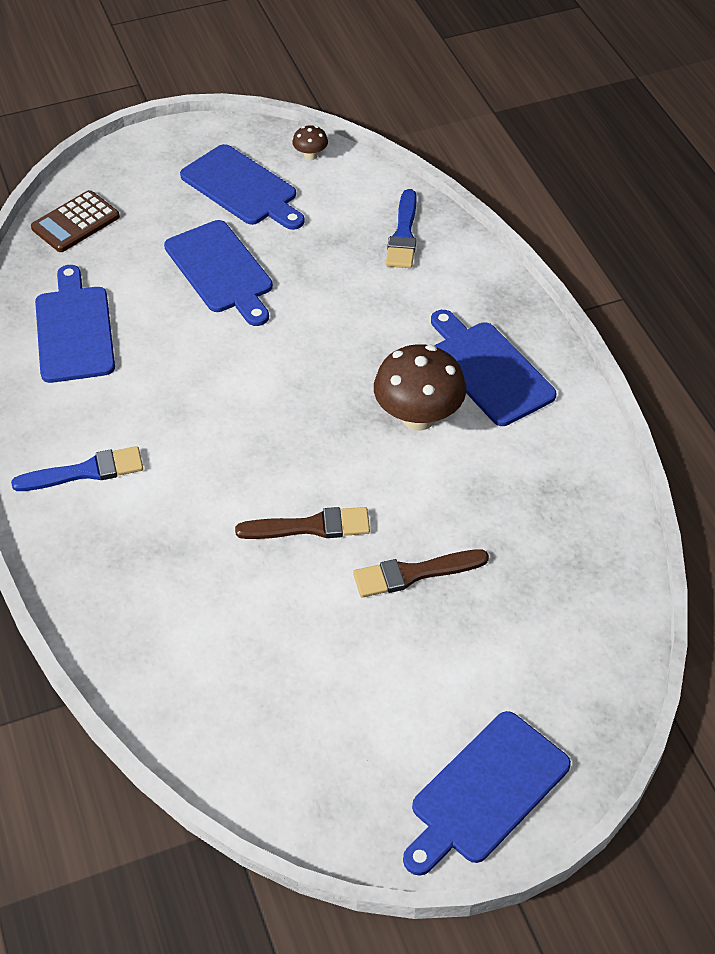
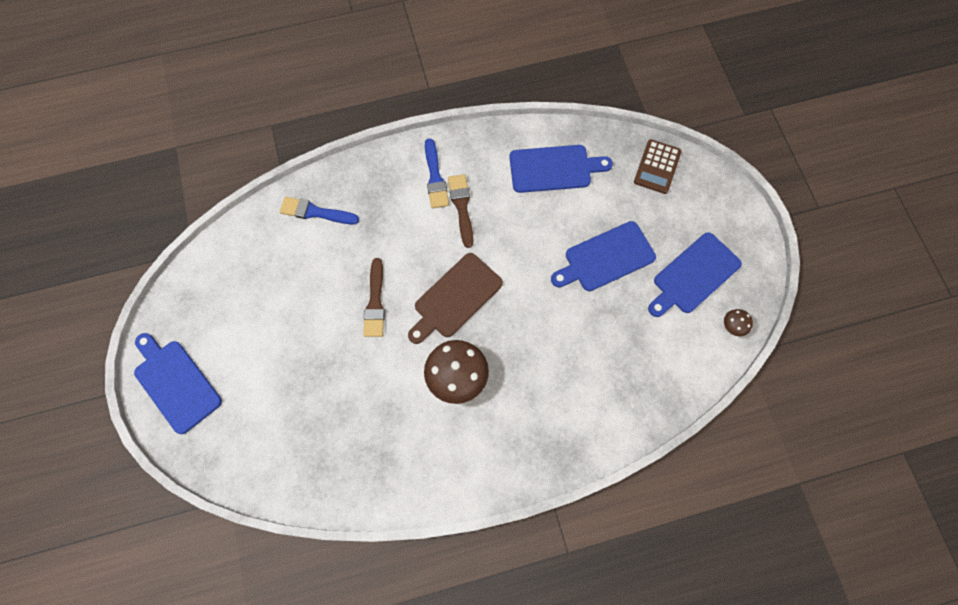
camera: 95 degrees right, 20 degrees up
(75, 222) = (657, 167): brown calculator -> brown calculator turned 120 degrees counterclockwise
(295, 429) = (455, 298): none -> brown cutting board
(403, 234) = (641, 388): blue brush -> blue brush (316, 212)
(414, 573) = (330, 361): brown brush -> brown brush (462, 207)
(489, 370) = (496, 433): blue cutting board -> none

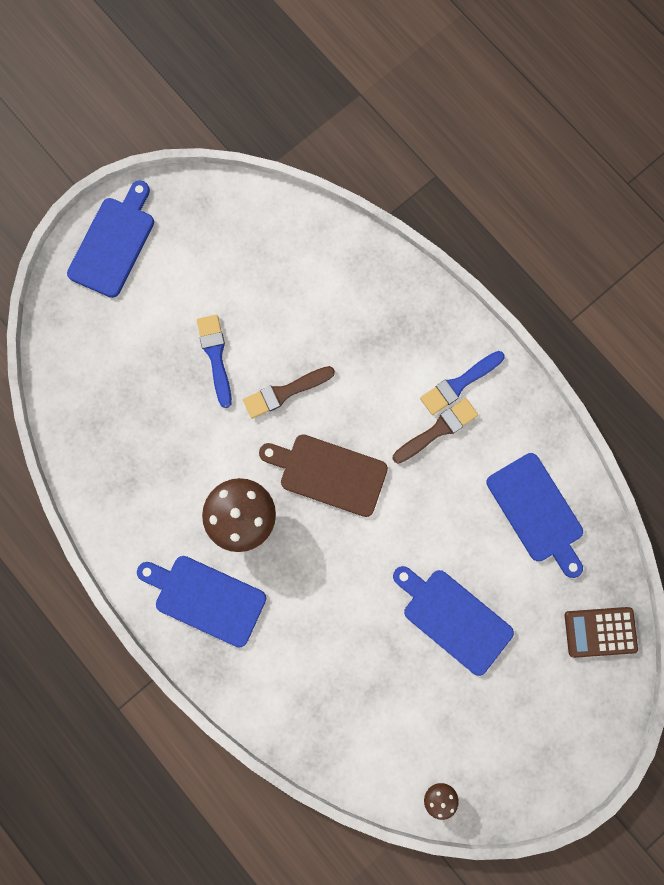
camera: 65 degrees right, 10 degrees up
(316, 212) = (355, 278): blue brush -> blue brush (216, 356)
(693, 275) = (480, 728): blue cutting board -> blue cutting board (206, 598)

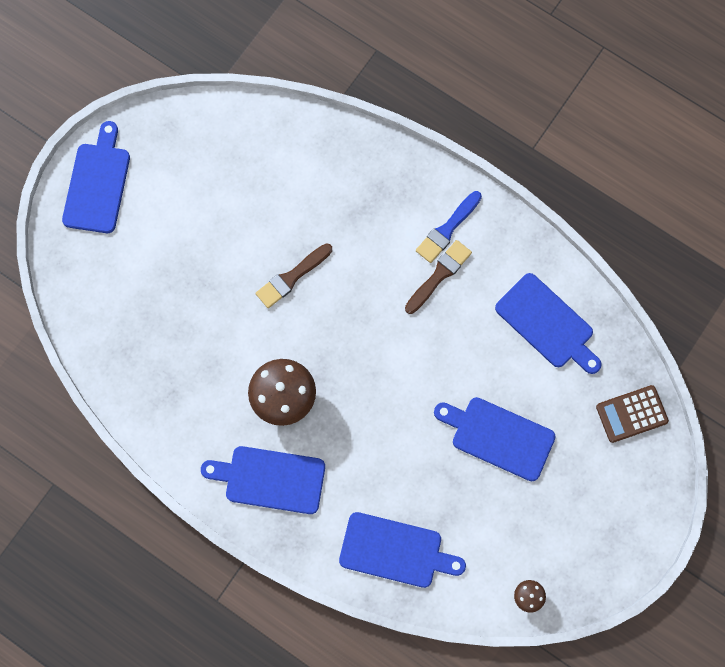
camera: 15 degrees left, 5 degrees down
(216, 356) = (220, 261): blue brush -> none
(314, 709) = (395, 551): none -> blue cutting board
(329, 473) = (351, 339): brown cutting board -> none

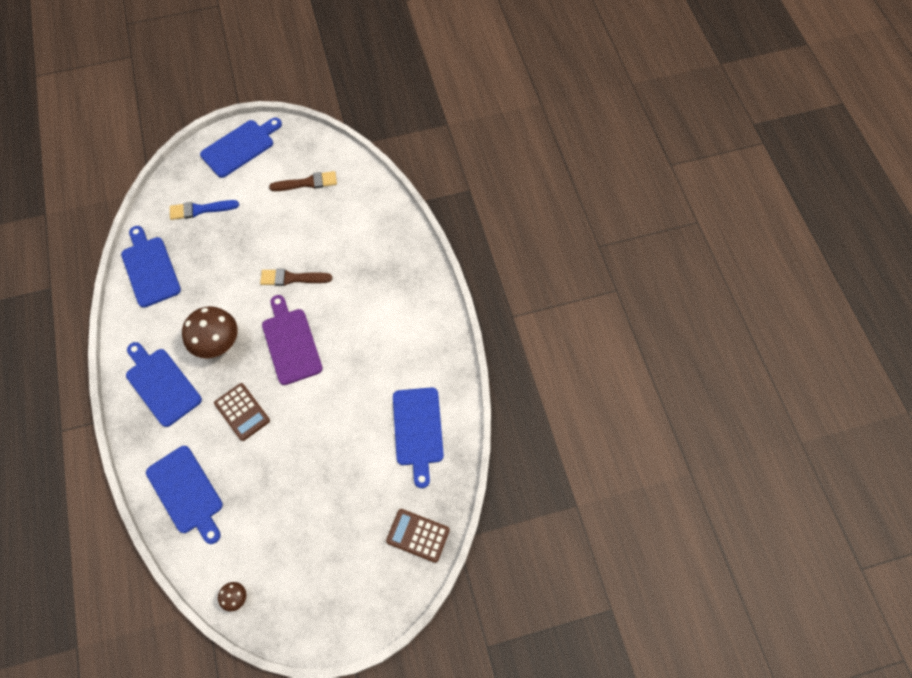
camera: 40 degrees right, 10 degrees down
(354, 340) = (291, 343): none -> purple cutting board
(373, 440) = (242, 412): none -> brown calculator
(439, 275) = (379, 346): brown brush -> brown brush (307, 183)
(447, 229) = (411, 322): blue brush -> blue brush (200, 209)
(498, 437) = (319, 476): blue cutting board -> blue cutting board (150, 269)

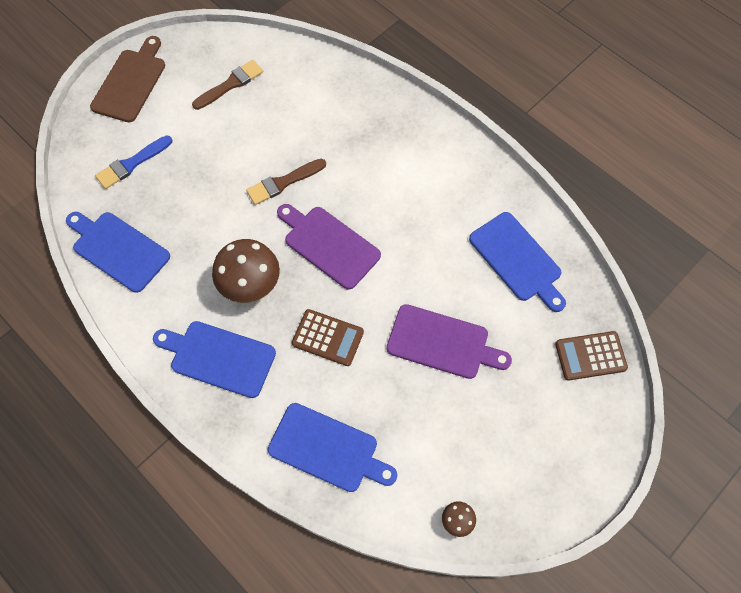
camera: 30 degrees left, 0 degrees up
(240, 147) = (131, 83): blue cutting board -> brown cutting board
(318, 462) = (442, 343): none -> purple cutting board

